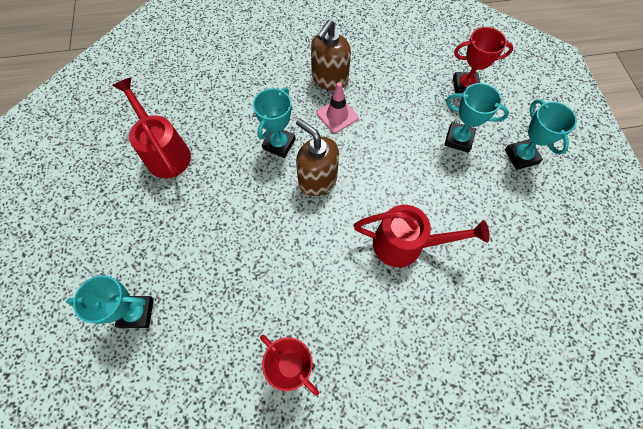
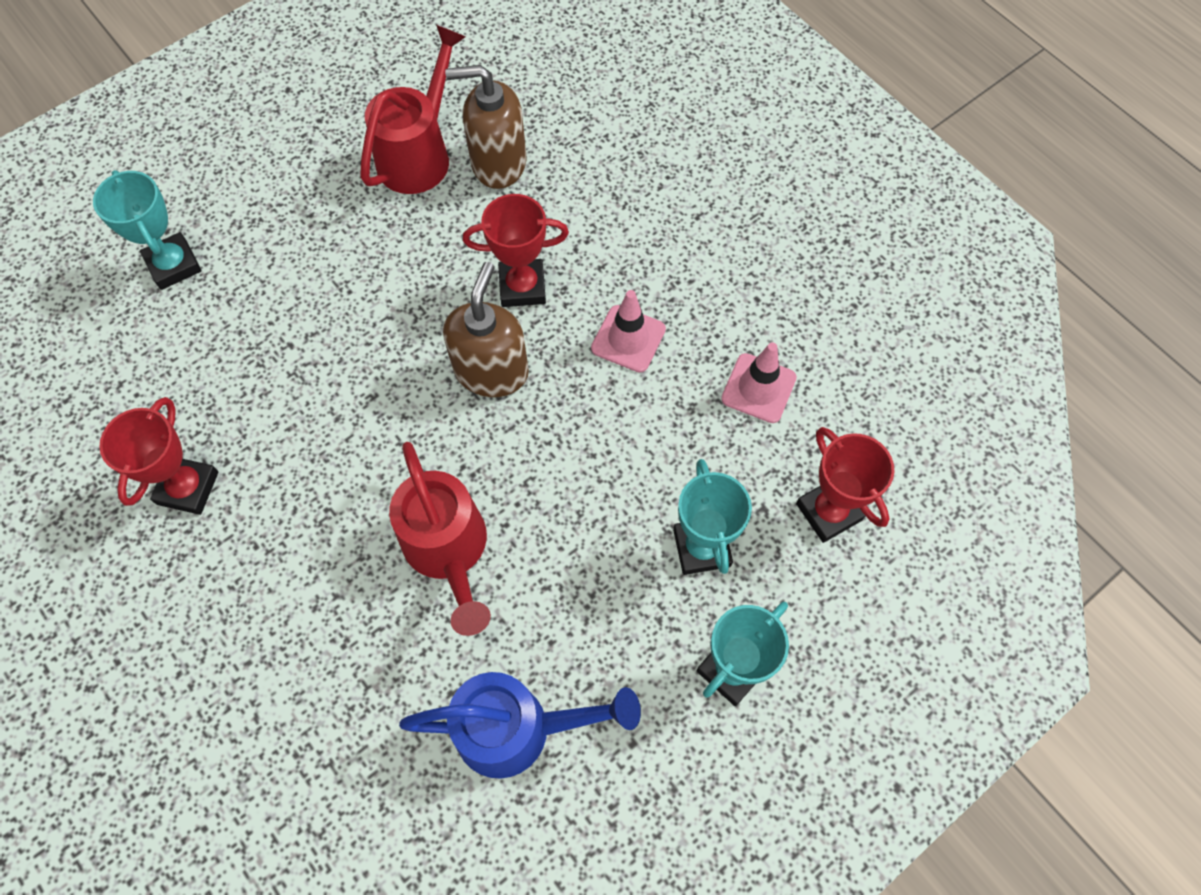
camera: 60 degrees right, 0 degrees up
(279, 144) = (522, 287): turquoise trophy -> red trophy
(329, 79) = (694, 291): brown soap dispenser -> brown soap dispenser (498, 163)
(393, 81) = (758, 388): none -> pink traffic cone
(513, 256) = (517, 729): none -> blue watering can

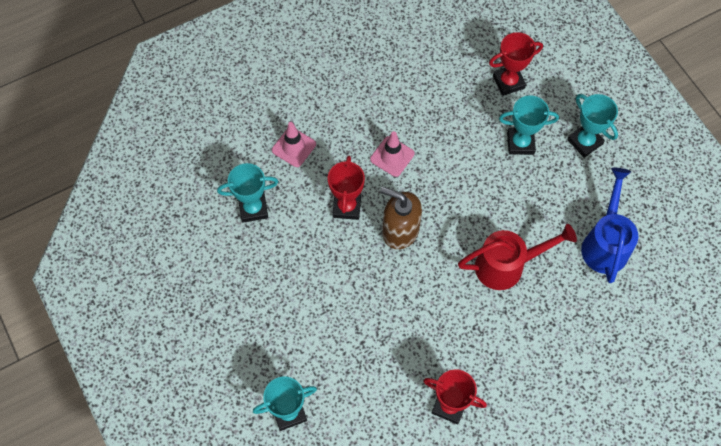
camera: 80 degrees left, 0 degrees up
(419, 154) = (235, 254): red watering can -> none
(498, 163) = (253, 208): brown soap dispenser -> turquoise trophy
(758, 388) = (434, 99): pink traffic cone -> pink traffic cone (294, 147)

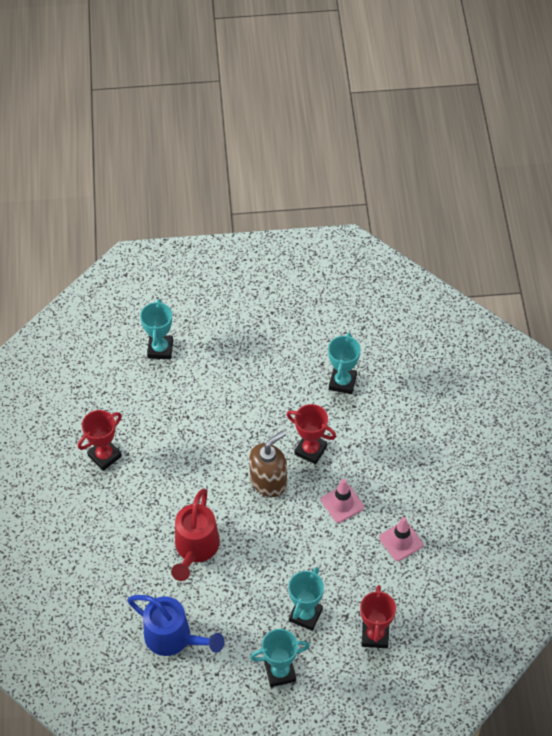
camera: 115 degrees right, 10 degrees down
(294, 147) = (387, 431): pink traffic cone -> pink traffic cone (401, 541)

